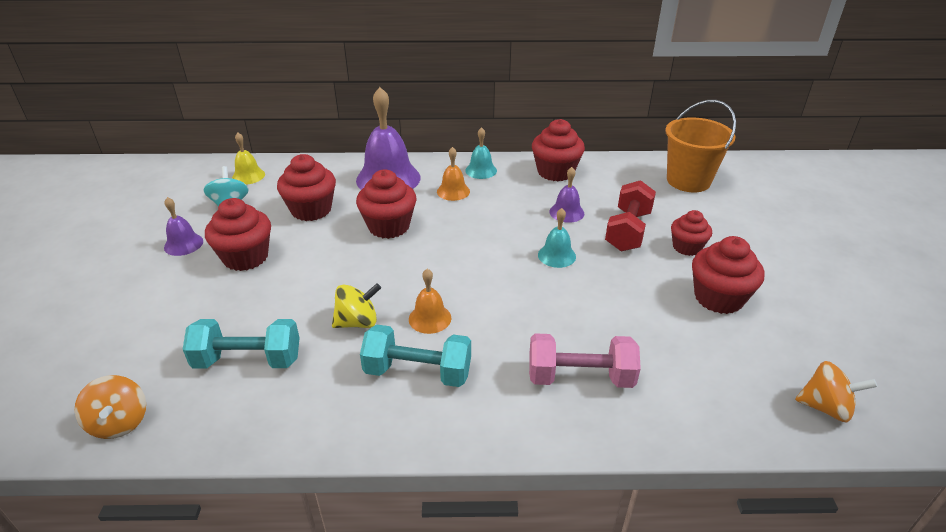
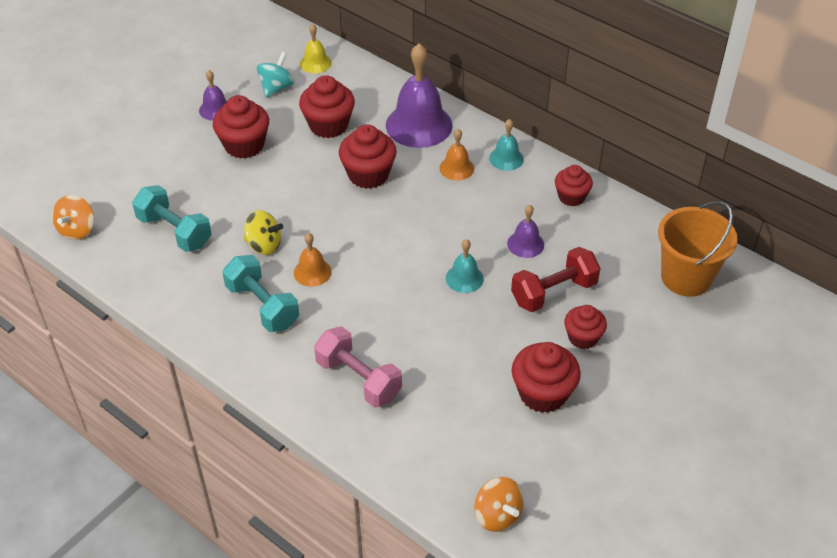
camera: 40 degrees right, 10 degrees up
(555, 172) = (571, 197): red cupcake -> red cupcake, size x0.65

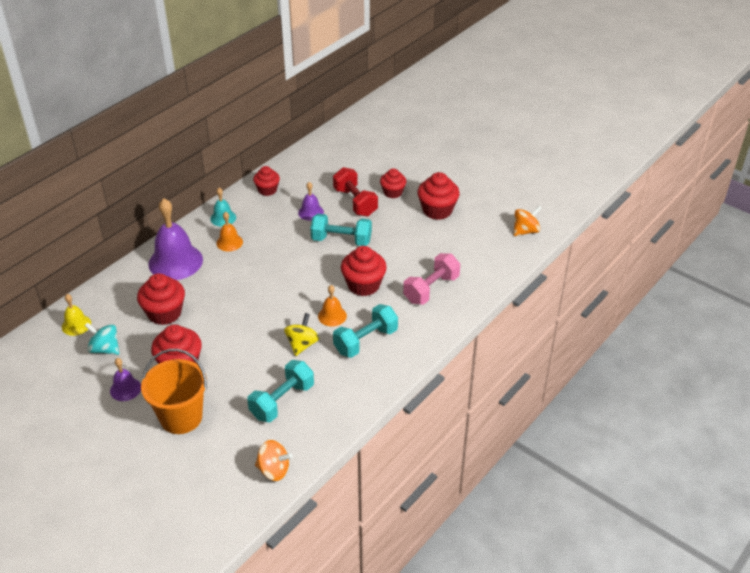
camera: 90 degrees left, 5 degrees down
(368, 175) = (229, 288): red cupcake -> red cupcake (363, 285)
(464, 278) = (341, 240): turquoise bell -> turquoise dumbbell
(686, 277) = (344, 150): orange bucket -> orange bucket (181, 417)

